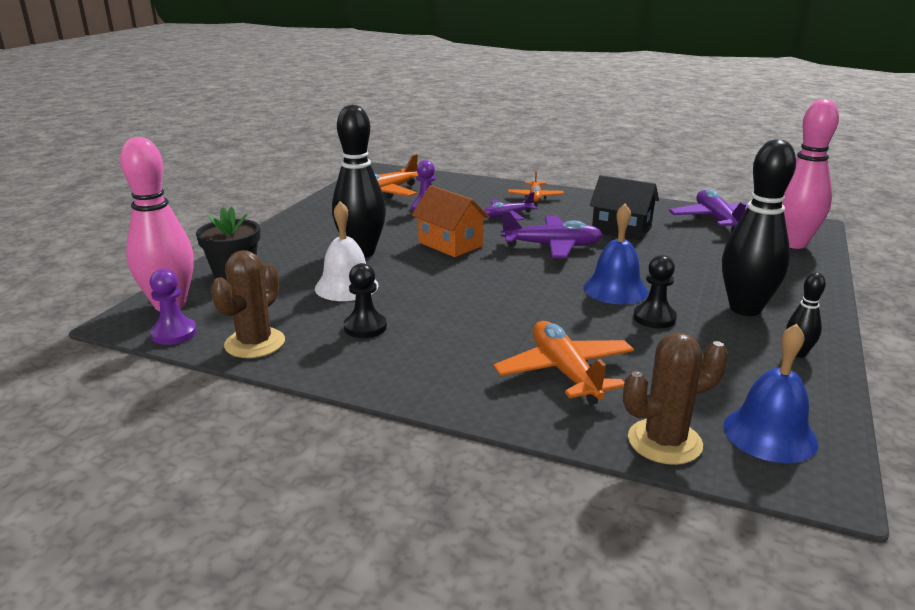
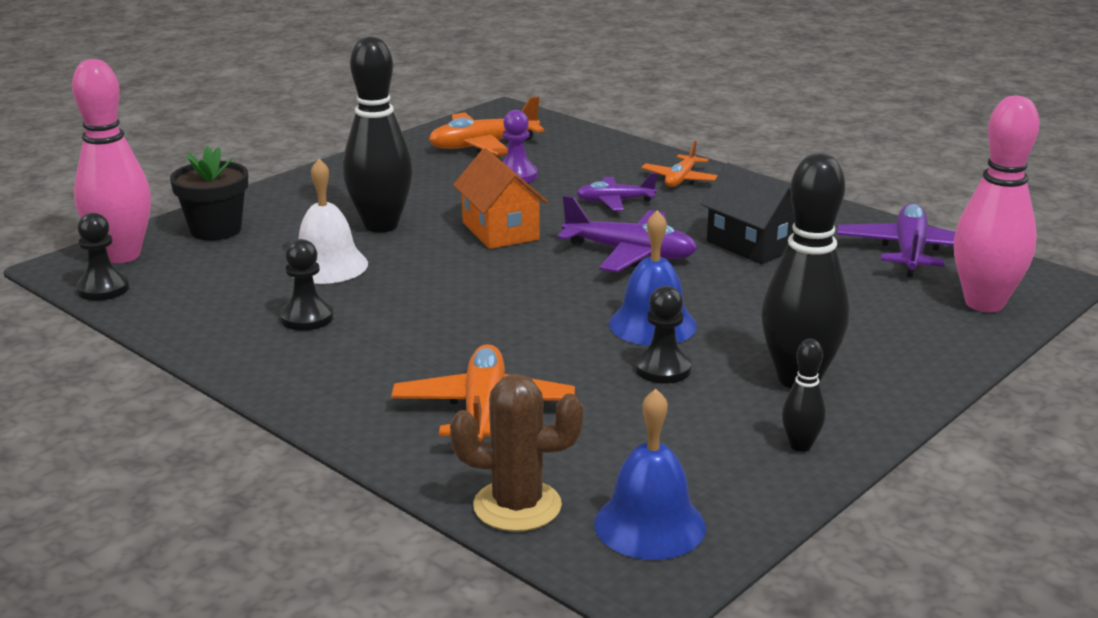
camera: 20 degrees right, 0 degrees up
(174, 333) = (103, 289): purple pawn -> black pawn
(255, 343) = (176, 315): brown cactus -> none

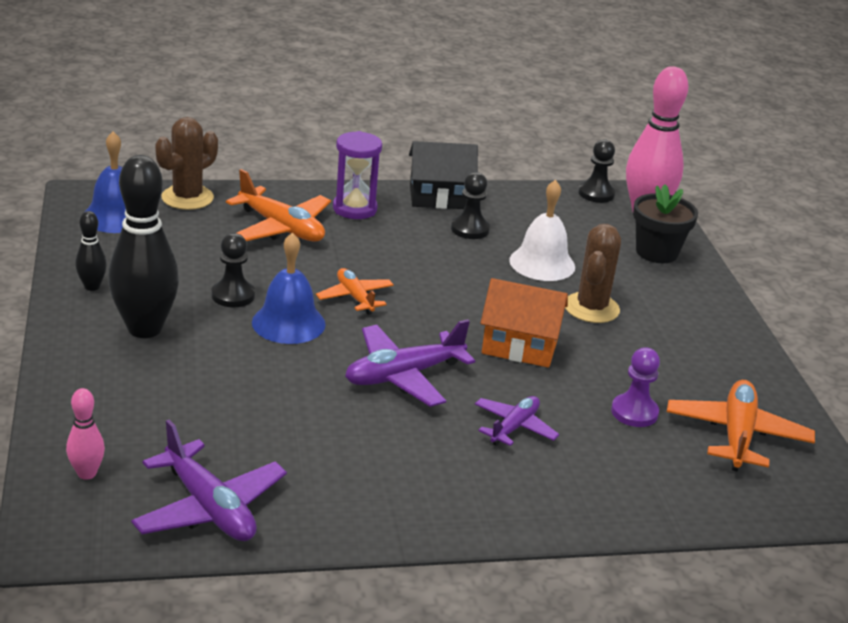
camera: 125 degrees right, 5 degrees up
(361, 392) = (354, 209): none -> purple hourglass
(381, 225) = (591, 308): black bowling pin -> brown cactus
(681, 179) = (522, 493): orange plane -> orange plane (355, 297)
(751, 245) = (339, 438): black house -> black house (439, 197)
(984, 303) = (87, 473): pink bowling pin -> pink bowling pin, size x0.46

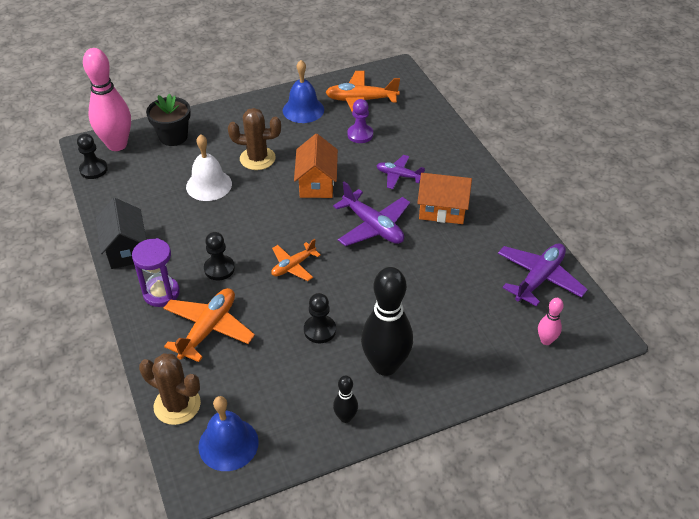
camera: 100 degrees left, 15 degrees up
(288, 323) = (341, 292): blue bell -> blue bell (303, 110)
(413, 451) = (442, 210): none -> orange house
(470, 229) = (172, 225): black pawn -> black pawn (219, 269)

